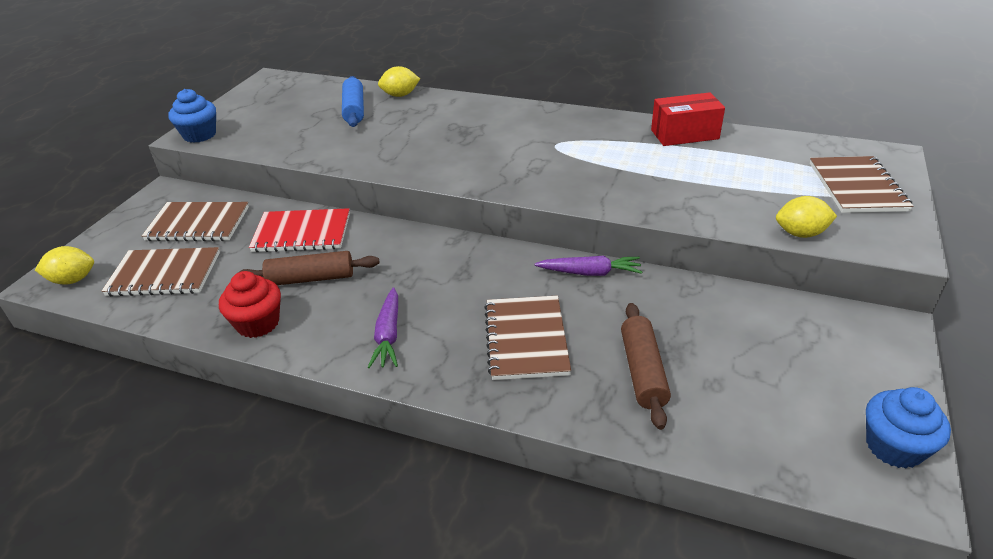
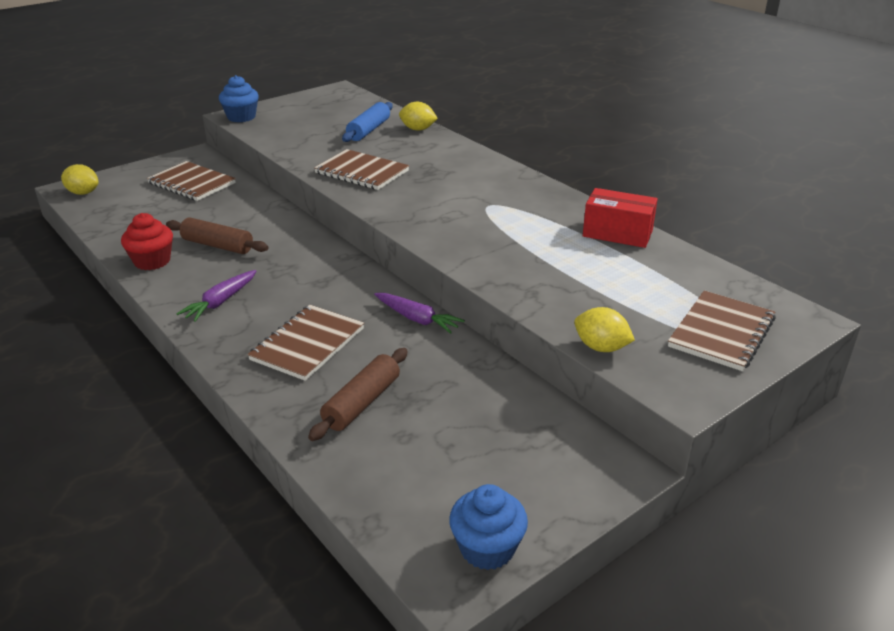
camera: 30 degrees right, 5 degrees down
(164, 274) = (135, 209): brown notebook -> brown notebook (361, 172)
(302, 233) = (248, 213): red notebook -> none

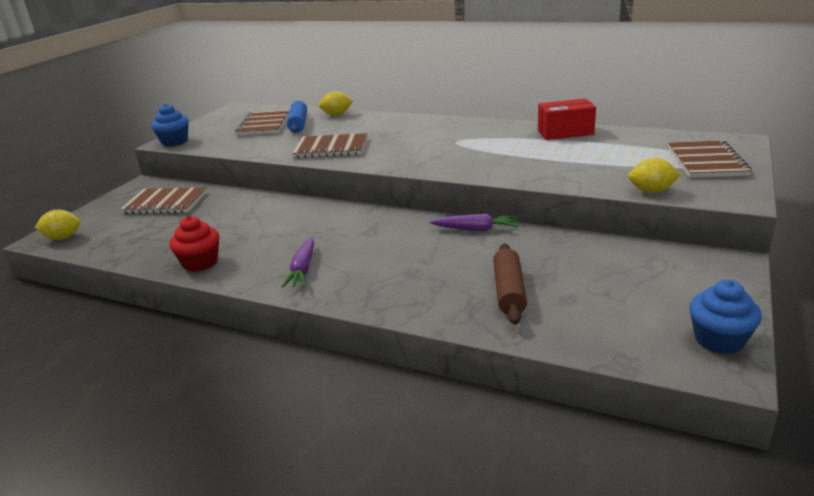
camera: 25 degrees left, 5 degrees down
(217, 245) = (247, 235): brown rolling pin -> none
(307, 344) = (415, 271): brown notebook -> brown notebook (264, 125)

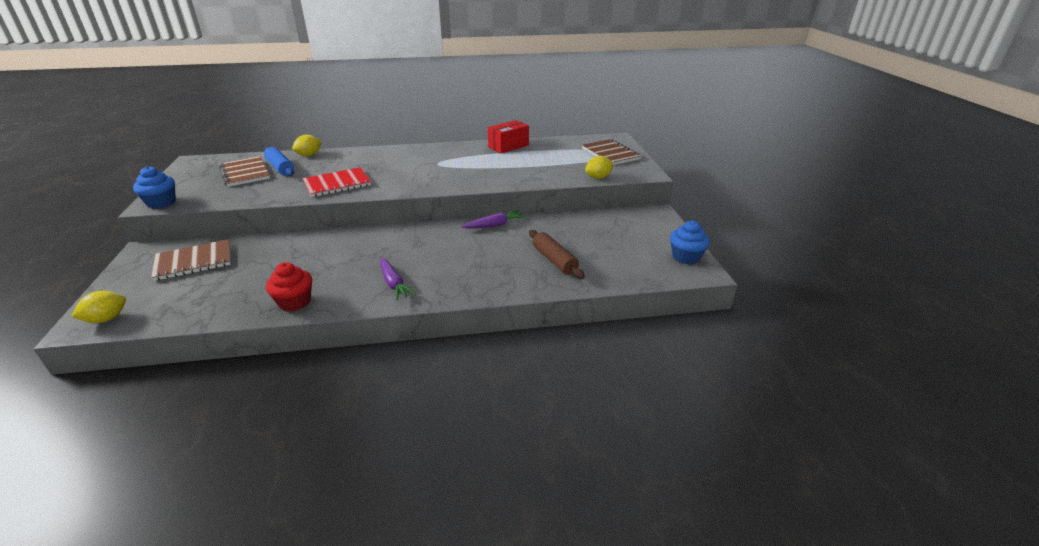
camera: 35 degrees left, 5 degrees up
(331, 148) = (337, 184): brown notebook -> red notebook

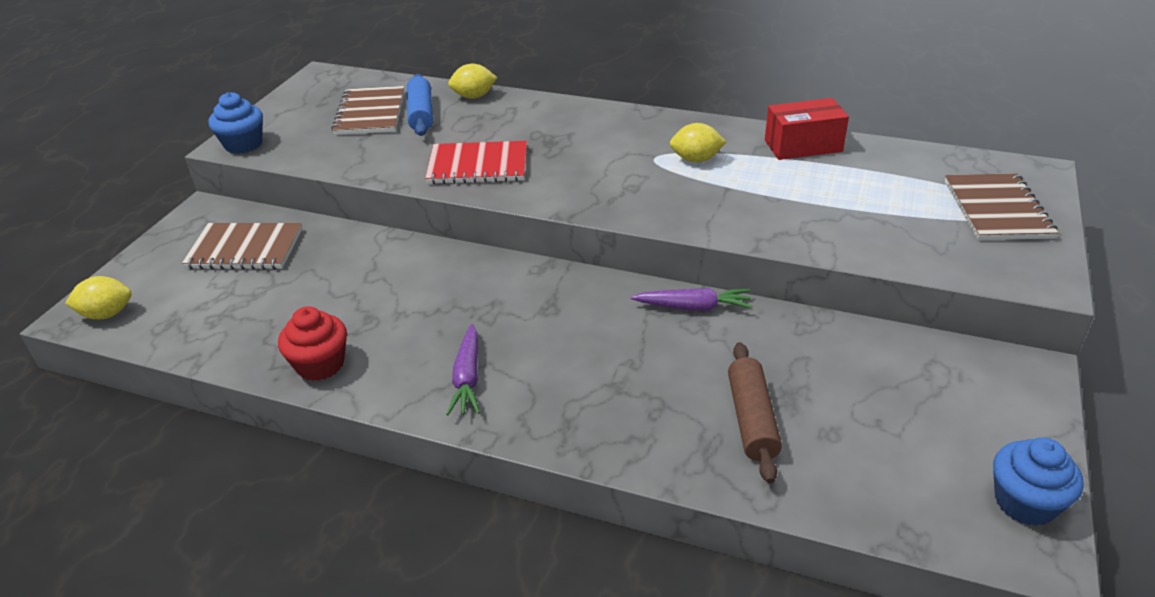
camera: 30 degrees right, 5 degrees up
(598, 177) = (930, 264): yellow lemon -> yellow lemon (696, 159)

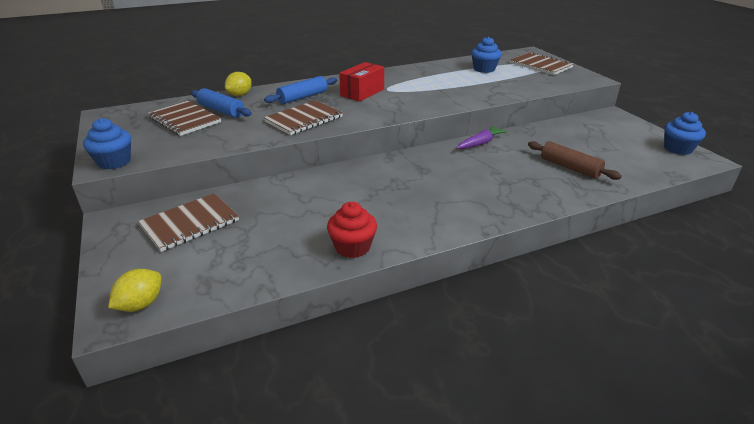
camera: 45 degrees left, 5 degrees down
(468, 378) = (439, 212): purple carrot -> none
(478, 165) = (304, 119): red notebook -> brown notebook
(532, 129) = (303, 97): none -> blue rolling pin
(696, 159) = (406, 84): yellow lemon -> none
(803, 146) = (439, 67): red box -> red box (362, 92)
(872, 177) = (484, 69): none -> blue cupcake

